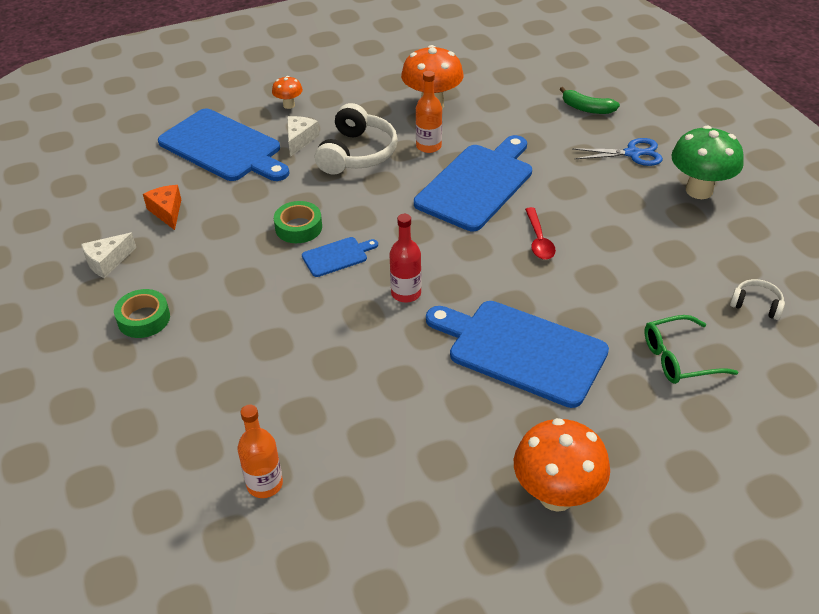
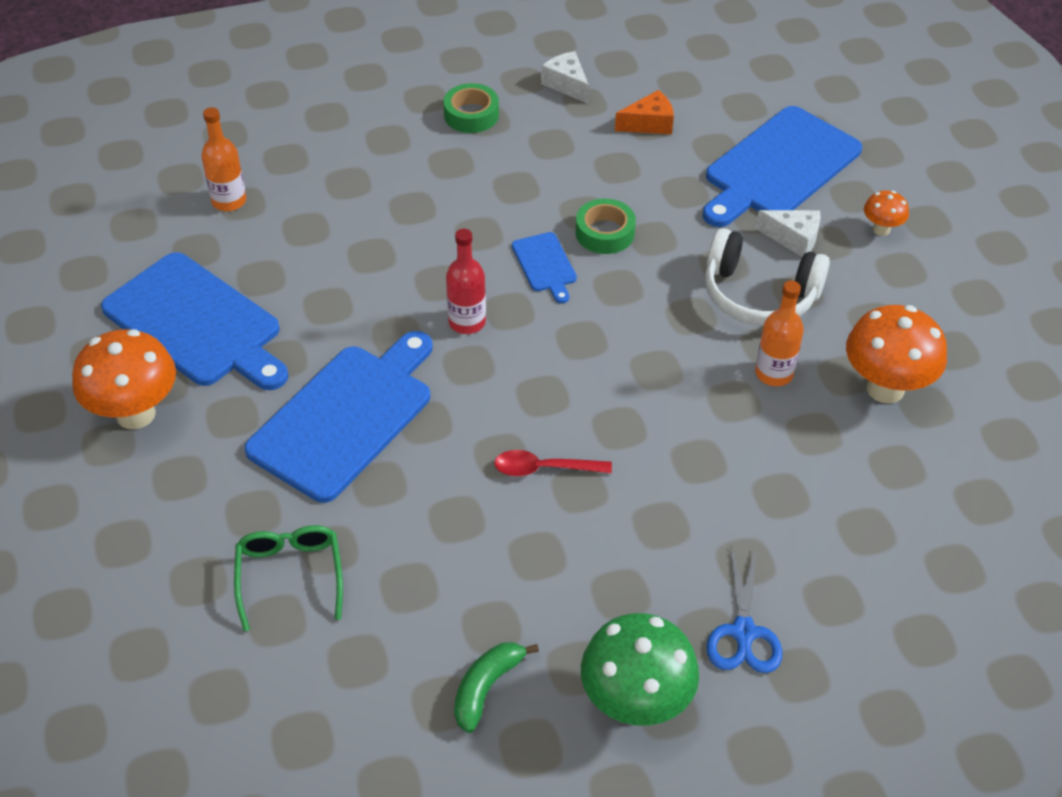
camera: 95 degrees right, 5 degrees up
(477, 184) = (677, 417): blue cutting board -> blue cutting board (197, 323)
(587, 108) = (879, 595): green banana -> green banana (486, 688)
(756, 305) = (363, 699): white headphones -> none

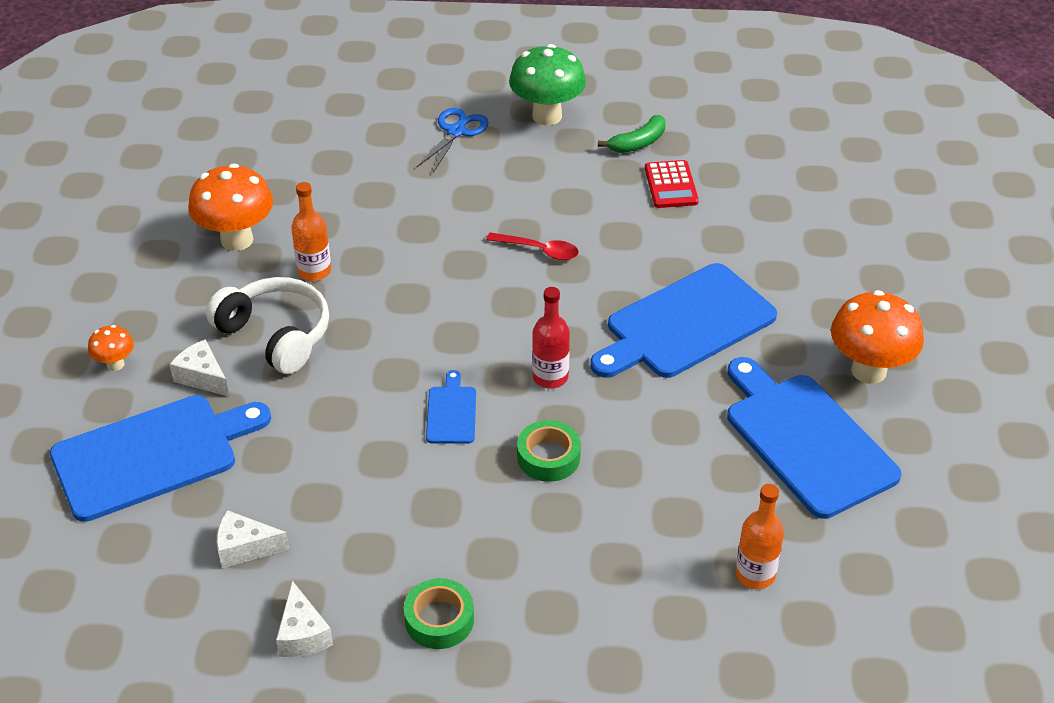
camera: 160 degrees left, 5 degrees down
(290, 576) = (755, 229): green glasses -> none
(418, 620) = (670, 185): none -> red calculator
(605, 233) = (375, 430): green tape -> green tape (548, 457)
(649, 124) = (245, 548): orange cheese -> white cheese

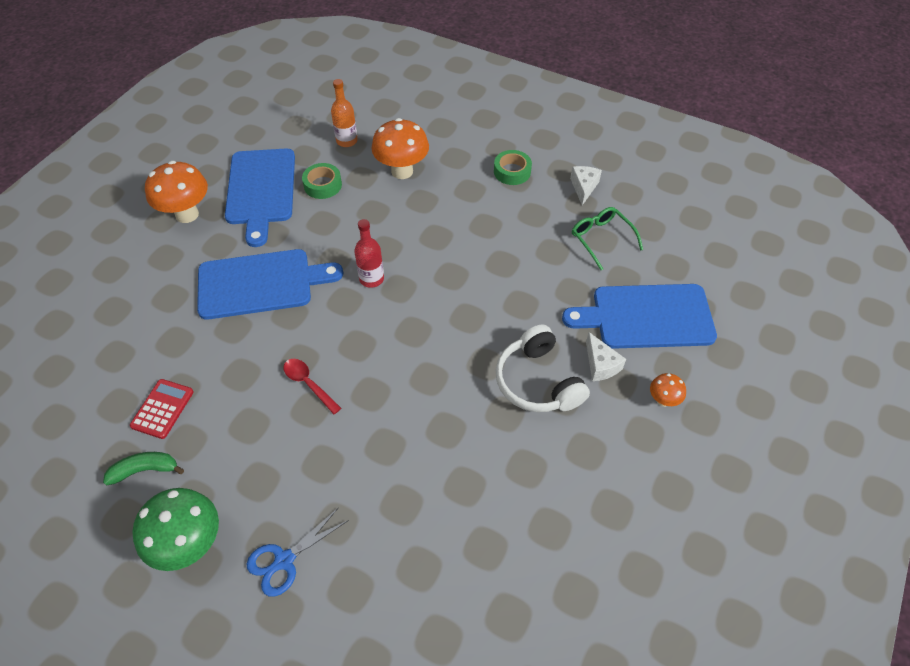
camera: 155 degrees left, 10 degrees up
(237, 240) = (539, 496): orange mushroom -> orange mushroom (402, 171)
(245, 548) = (602, 239): white cheese -> green glasses
(314, 271) = (487, 433): orange bottle -> none
(451, 412) = (446, 277): blue cutting board -> none
(548, 457) = (406, 230): green tape -> green tape (323, 185)

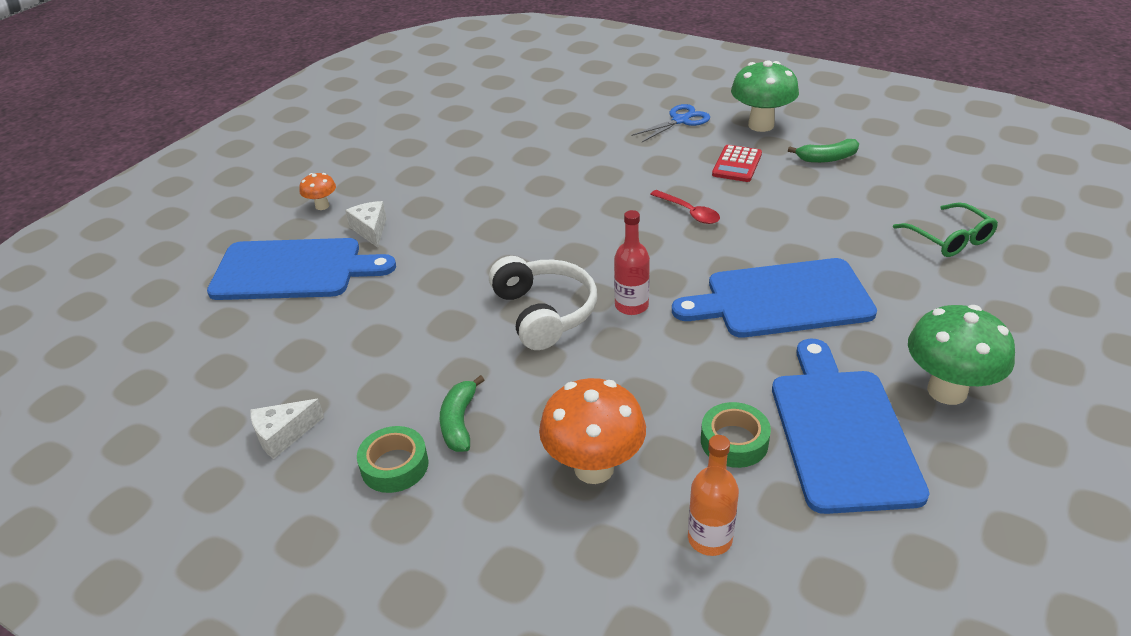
camera: 175 degrees left, 15 degrees down
(162, 409) = (837, 193): red calculator -> red calculator (737, 164)
(187, 214) = (947, 391): orange mushroom -> green mushroom
(481, 195) = (459, 422): none -> green banana
(537, 381) = (444, 217): white headphones -> white headphones (544, 313)
(583, 187) = (283, 435): white cheese -> white cheese turned 45 degrees clockwise
(602, 239) = (299, 354): green glasses -> green glasses (949, 238)

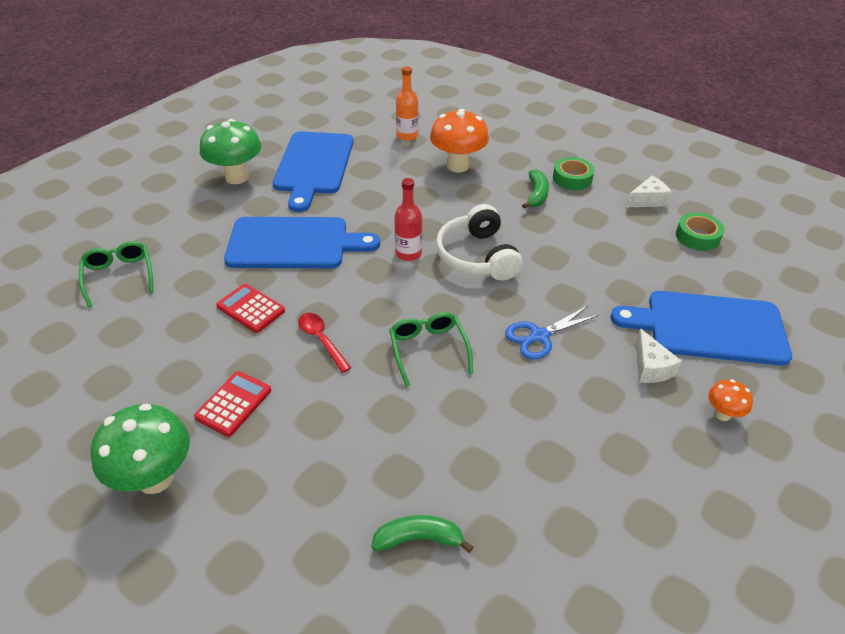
camera: 175 degrees left, 5 degrees up
(583, 217) = (428, 350): none -> green glasses
(680, 120) = (253, 512): blue scissors -> blue scissors (539, 336)
(734, 441) = (375, 168): green tape -> green tape (697, 236)
(778, 228) = (251, 309): none -> red calculator
(827, 158) = (129, 396): green banana -> green banana (419, 539)

